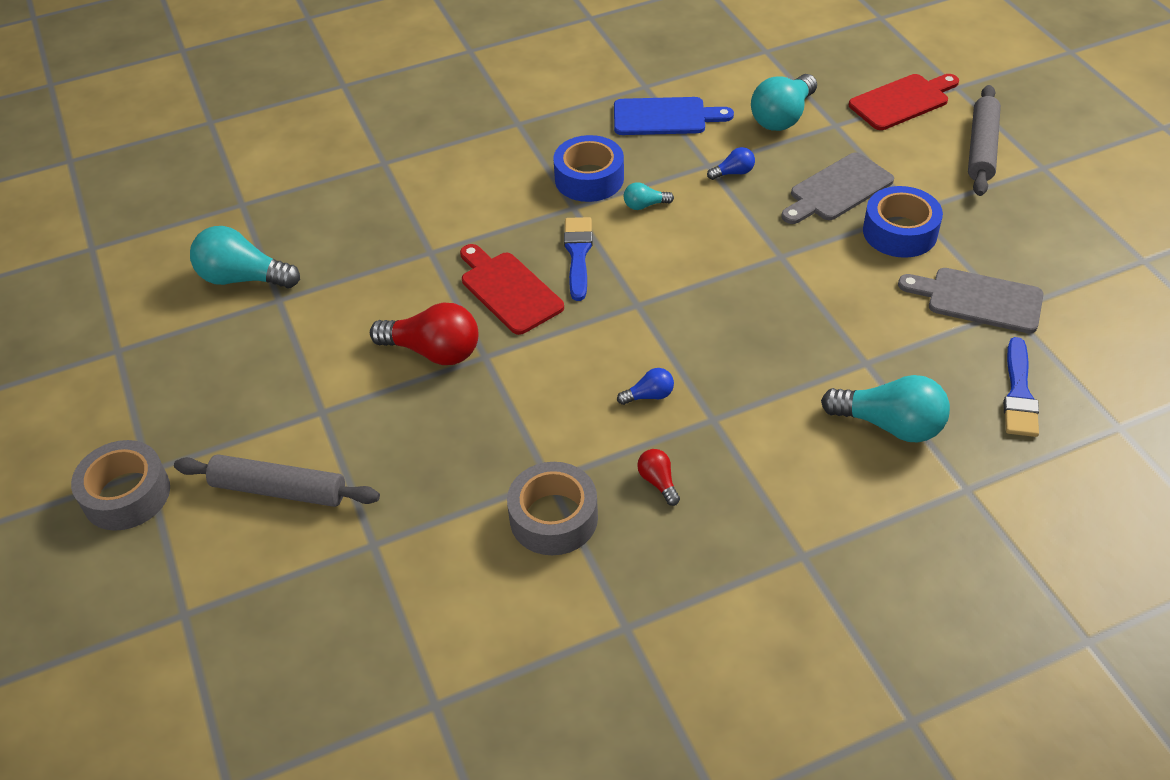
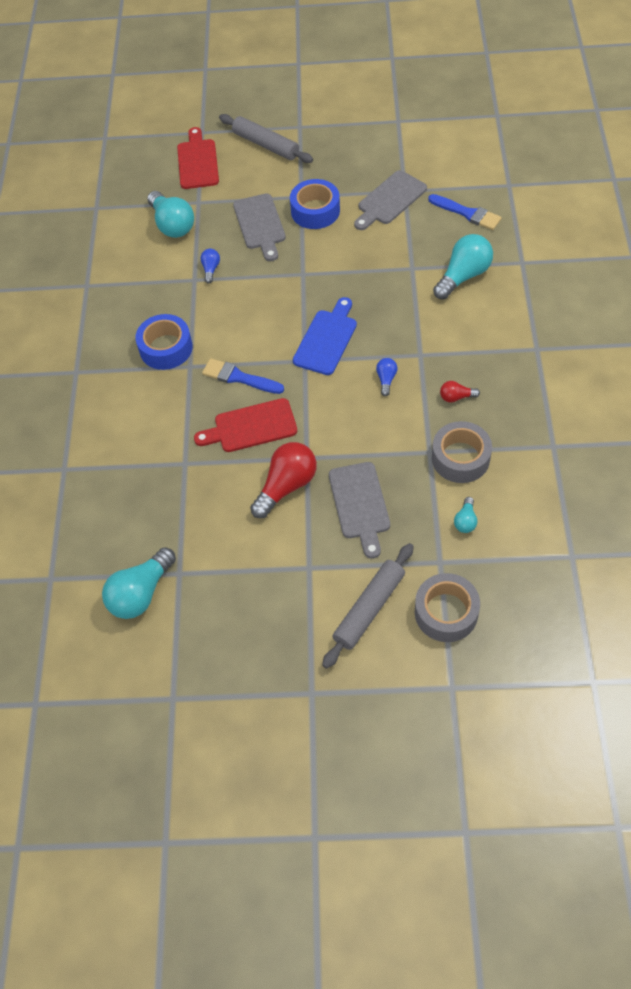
camera: 65 degrees left, 10 degrees up
(126, 494) = (328, 711): grey tape -> grey tape (446, 612)
(433, 432) = (360, 504): none -> grey cutting board
(644, 205) = (213, 326): turquoise light bulb -> turquoise light bulb (465, 521)
(665, 117) = (128, 285): blue cutting board -> blue cutting board (326, 339)

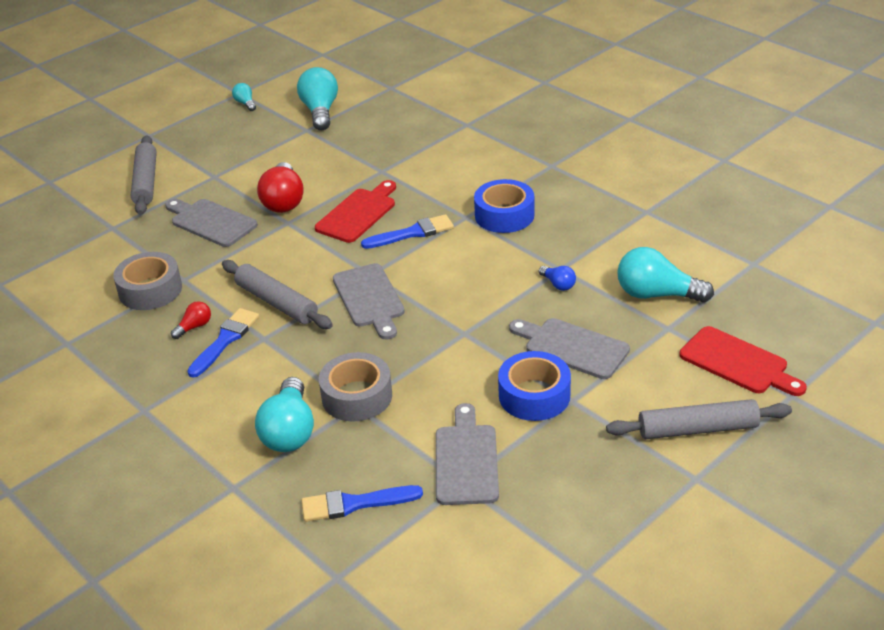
camera: 135 degrees right, 20 degrees down
(326, 339) = (370, 299): blue cutting board -> grey cutting board
(386, 379) = (276, 303): blue light bulb -> grey rolling pin
(445, 370) = (225, 340): none -> blue brush
(446, 612) = (83, 208): grey tape -> grey tape (357, 396)
(465, 521) = (110, 257): turquoise light bulb -> turquoise light bulb (245, 103)

